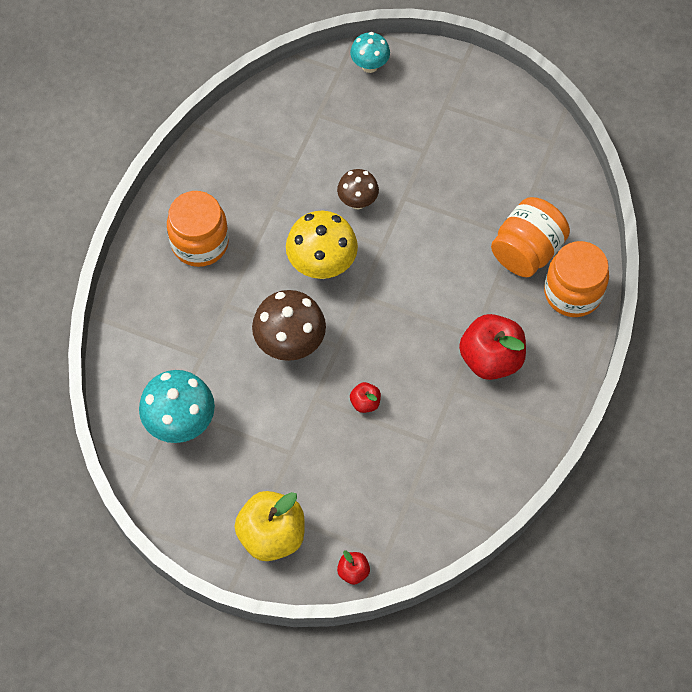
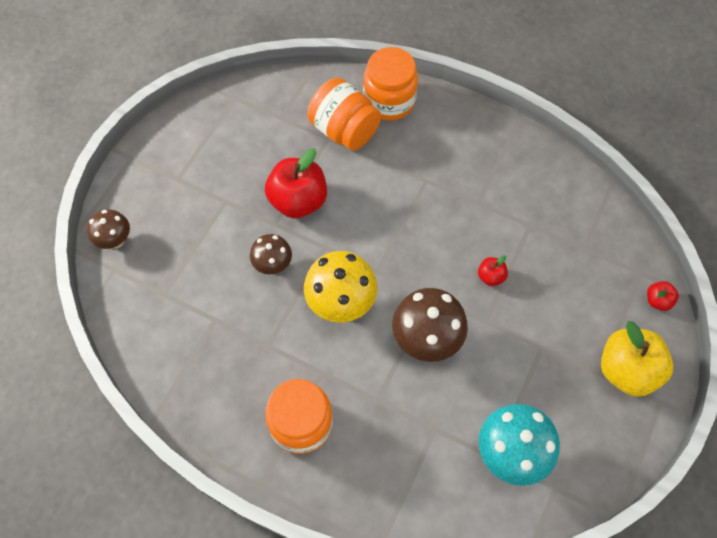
camera: 85 degrees left, 0 degrees up
(369, 65) = (115, 240): turquoise mushroom -> brown mushroom
(491, 358) = (449, 169): red apple -> red apple (298, 201)

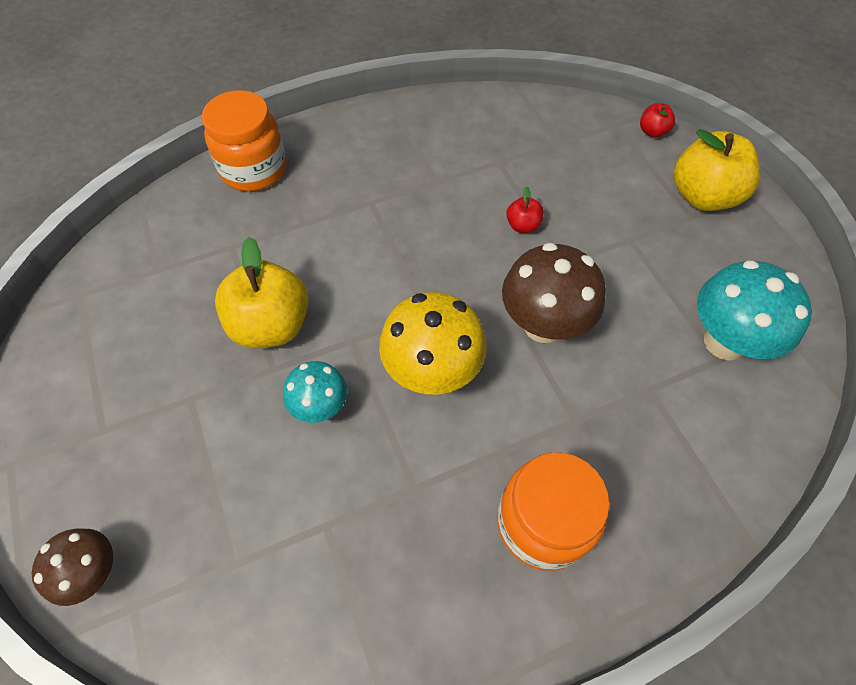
camera: 50 degrees left, 5 degrees down
(273, 265) = (320, 407): brown mushroom -> turquoise mushroom
(298, 201) = (271, 325): red apple -> yellow apple
(344, 130) = (240, 226): orange jar -> none

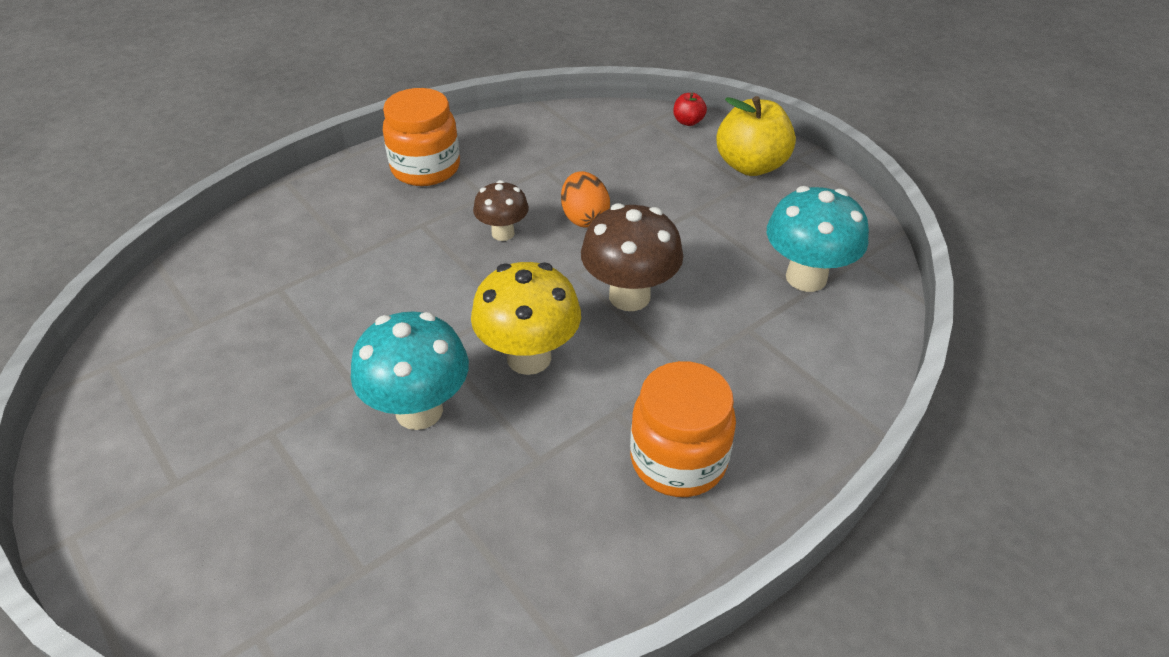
camera: 15 degrees left, 15 degrees down
(95, 572) = (204, 615): brown mushroom -> brown mushroom (503, 233)
(254, 169) = (284, 217): orange jar -> orange jar (425, 168)
(271, 325) = (344, 350): yellow apple -> none
(320, 407) = (419, 411): turquoise mushroom -> turquoise mushroom, size x1.68
(523, 225) = (584, 218): red apple -> orange egg

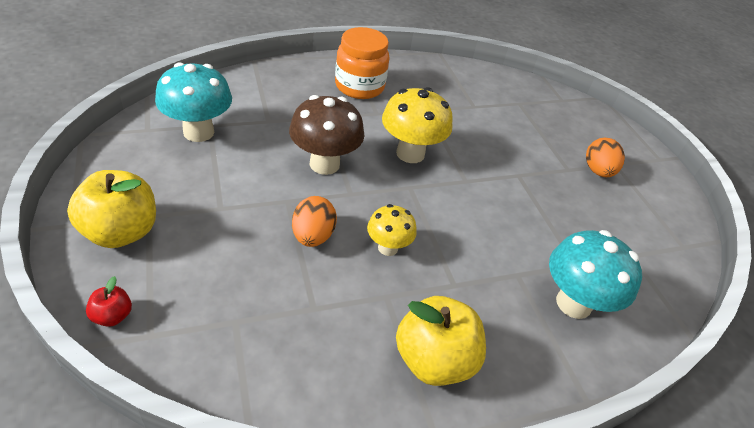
camera: 165 degrees left, 0 degrees up
(215, 451) = (597, 171): none -> orange egg
(419, 411) = (483, 150): turquoise mushroom -> turquoise mushroom (573, 303)
(425, 168) = (434, 360): orange jar -> yellow apple
(503, 233) = (388, 248): brown mushroom -> yellow mushroom

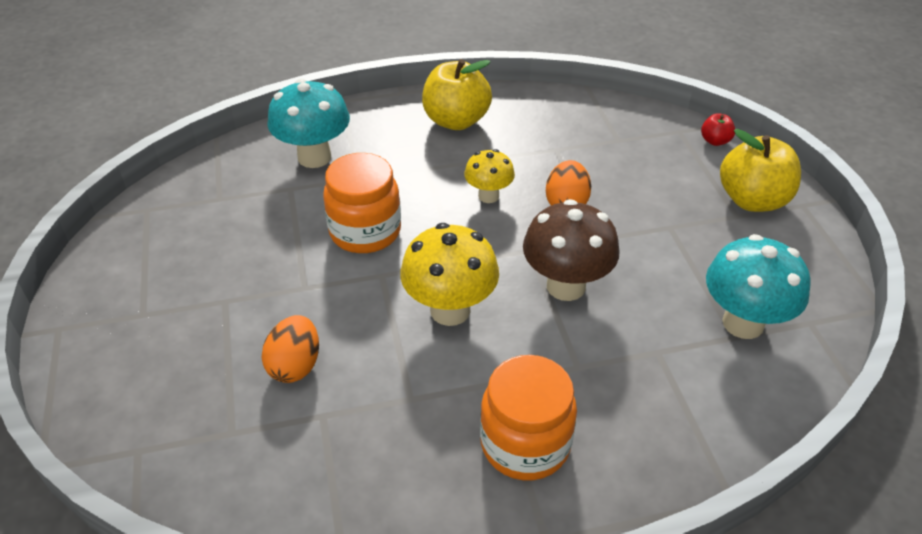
camera: 170 degrees left, 0 degrees up
(491, 216) = (365, 231): none -> orange jar
(597, 171) = (180, 300): orange egg -> orange egg (295, 365)

